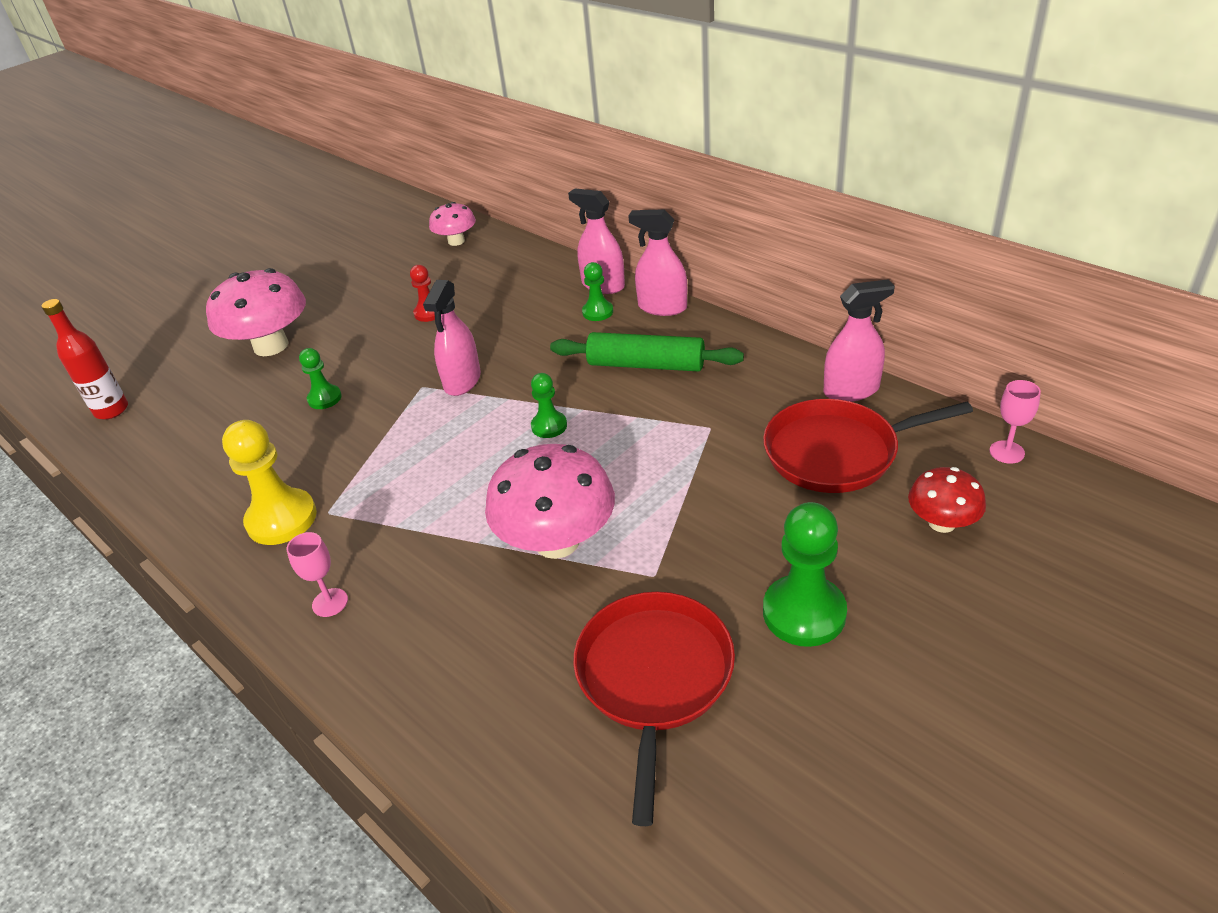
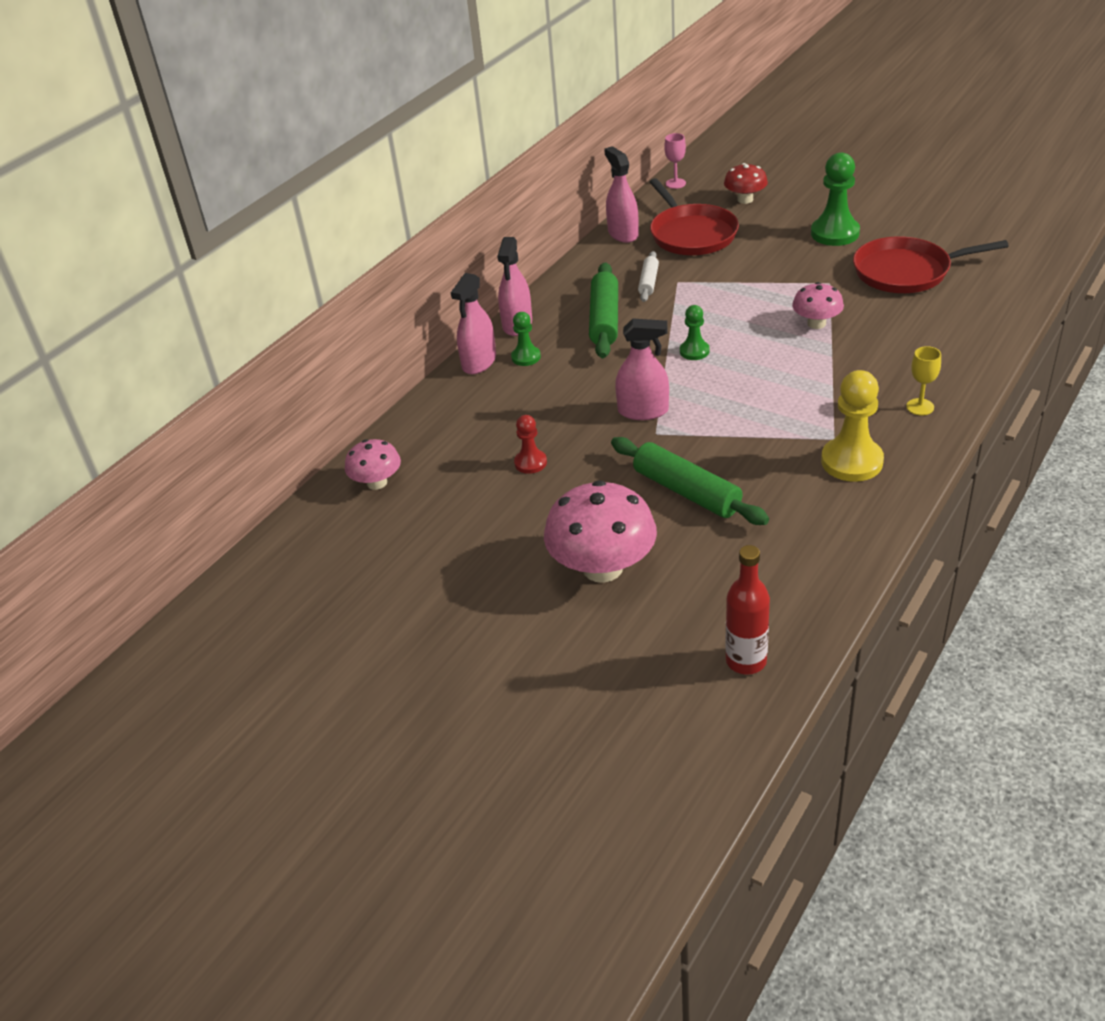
camera: 100 degrees left, 0 degrees up
(324, 398) = (687, 491): green pawn -> green rolling pin
(330, 602) = (920, 407): pink goblet -> yellow goblet
(557, 541) = (816, 323): pink mushroom -> pink mushroom, size x0.56
(717, 403) = (648, 282): none -> white rolling pin

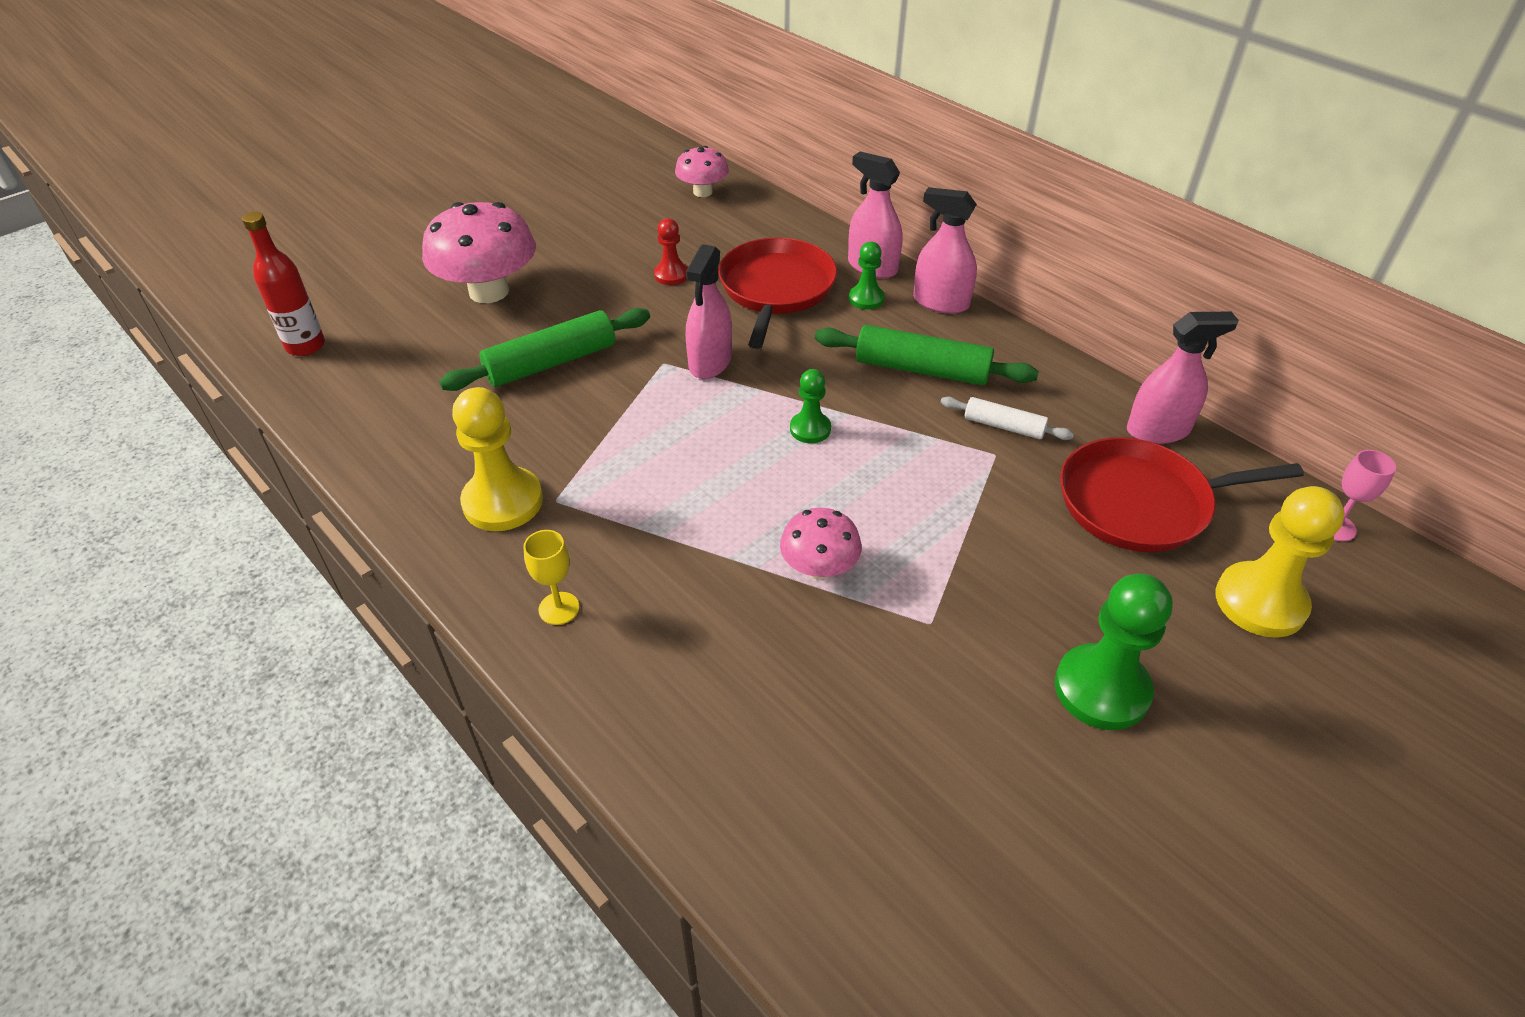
camera: 100 degrees right, 5 degrees up
(745, 199) = (1260, 602): red mushroom -> yellow pawn
(906, 272) = (930, 744): red pan -> red pan (776, 289)

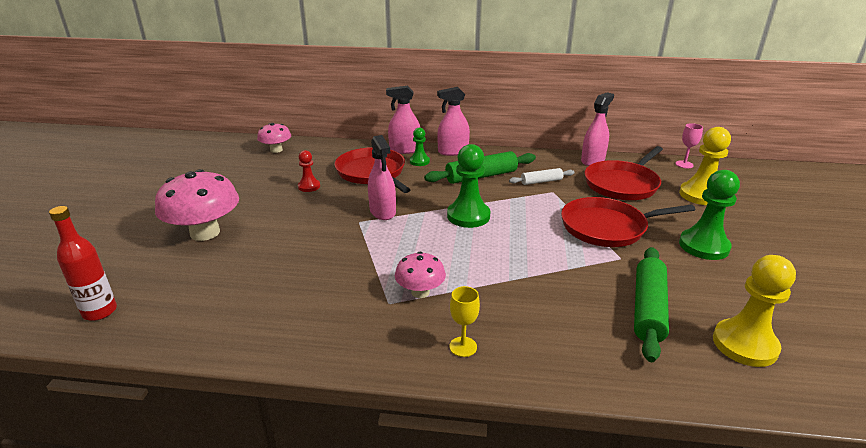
camera: 40 degrees left, 15 degrees down
(503, 502) = (359, 319): yellow pawn -> yellow pawn (744, 344)
(551, 363) = (294, 247): green rolling pin -> green rolling pin (648, 309)
(810, 429) = (468, 216): green pawn -> green pawn, size x1.79
(819, 568) = (551, 263): pink mushroom -> pink mushroom (420, 292)
(989, 563) = (607, 227): none -> red pan

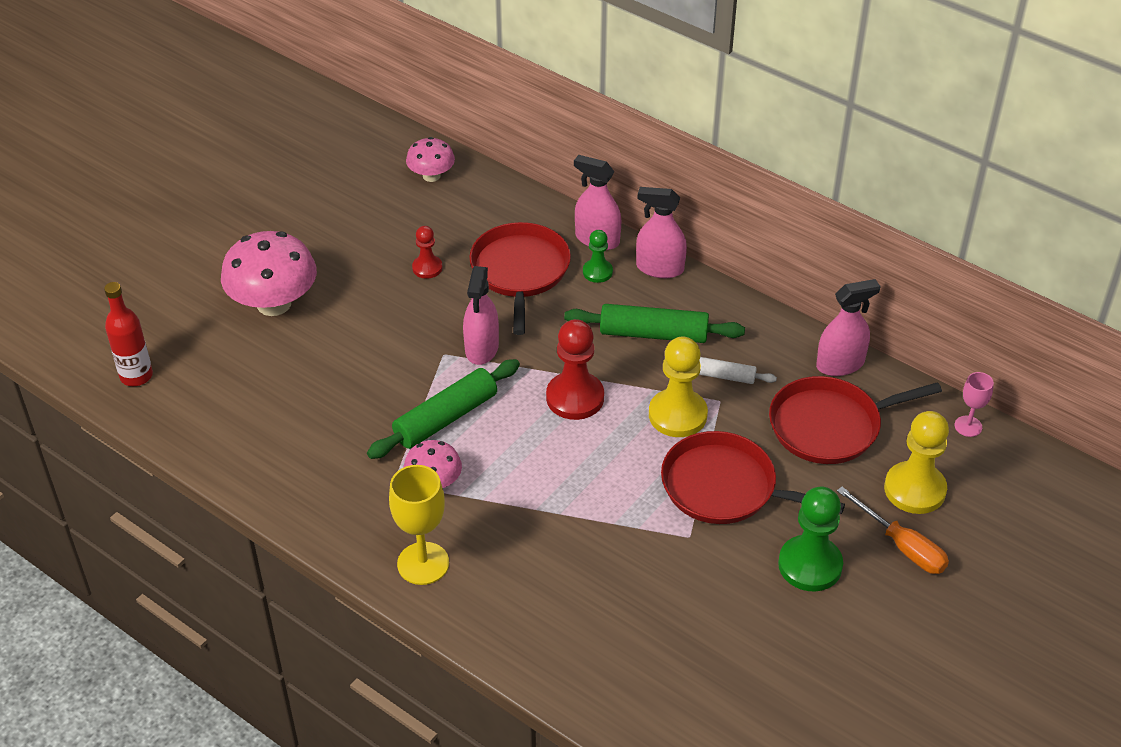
camera: 30 degrees right, 15 degrees up
(463, 347) = (423, 563): yellow goblet -> yellow goblet, size x1.76
(468, 216) = (575, 398): green pawn -> red pawn
(648, 309) = (644, 609): green rolling pin -> green rolling pin (446, 418)
(732, 220) = (902, 546): none -> orange screwdriver
(744, 344) = (694, 691): yellow pawn -> yellow pawn (677, 415)

